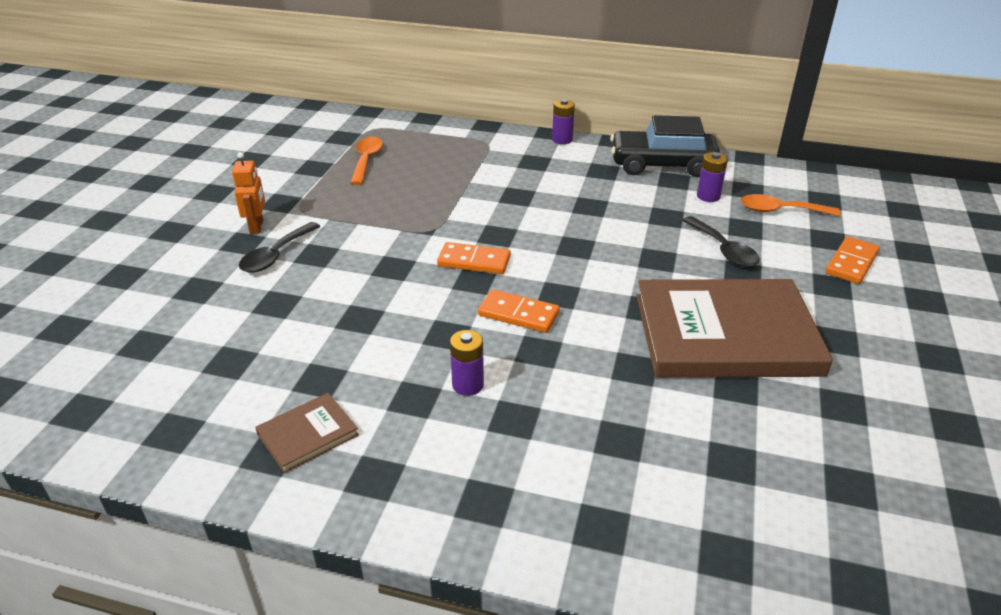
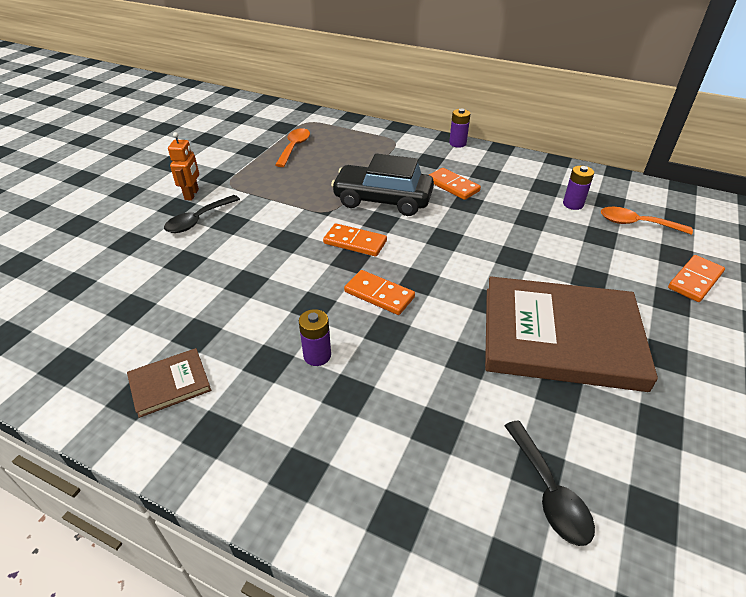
camera: 10 degrees right, 5 degrees up
(569, 188) = (452, 186): none -> orange domino
(662, 165) = (538, 172): black car -> black car (383, 200)
(723, 249) = (576, 255): black spoon -> black spoon (548, 491)

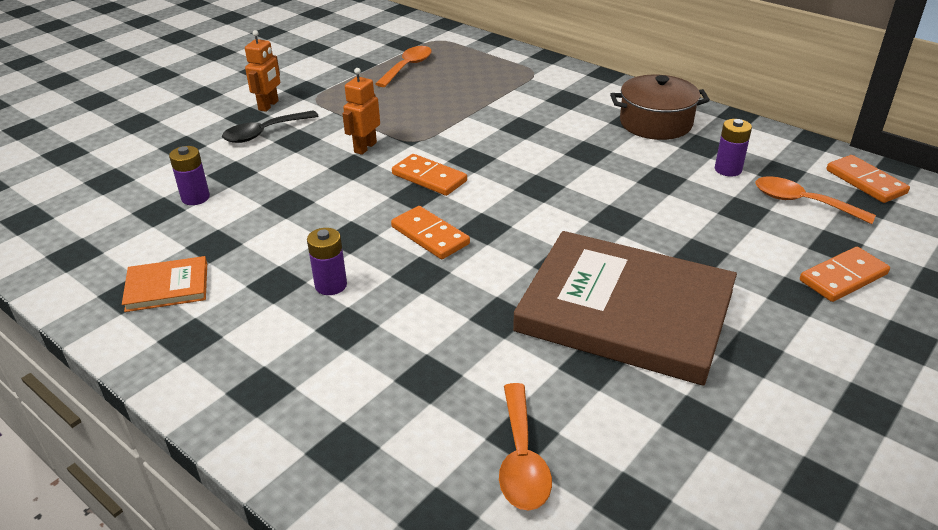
camera: 15 degrees right, 5 degrees down
(170, 384) = (167, 287): brown book -> orange book
(290, 222) = (365, 147): none -> orange robot
(383, 200) = (485, 136): black car -> none
(452, 186) = (580, 131): orange domino -> orange domino (865, 182)
(457, 143) = (613, 83): purple battery -> purple battery (195, 198)
(504, 173) = (655, 123): none -> brown pot
(548, 491) = (521, 459): black spoon -> orange spoon

